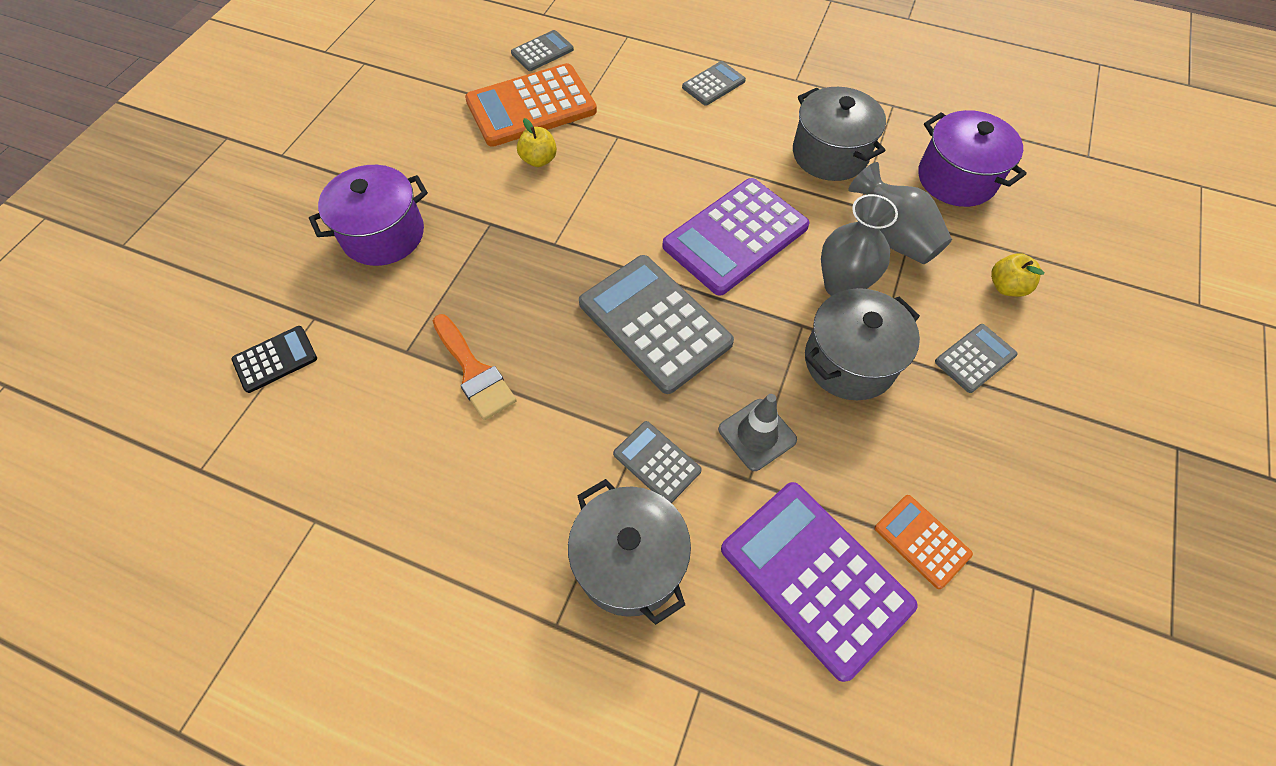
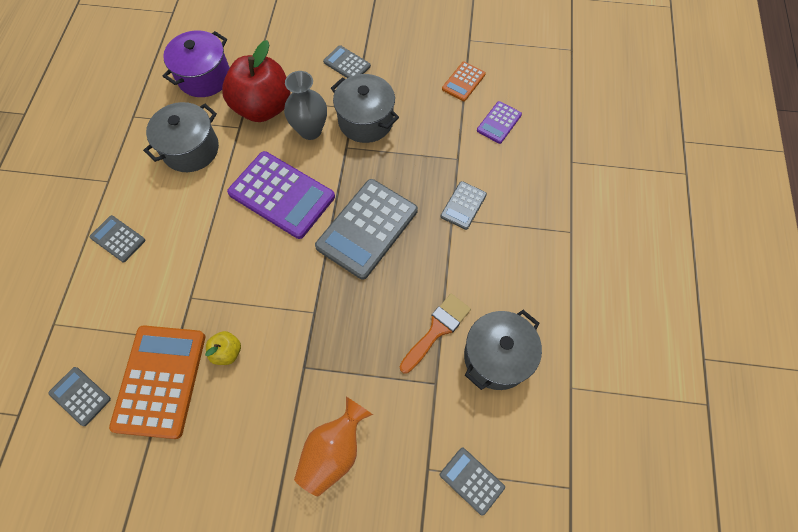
camera: 105 degrees left, 5 degrees up
(275, 359) = (472, 480): black calculator -> grey calculator
(383, 234) = (334, 451): purple pot -> orange vase
(531, 106) = (160, 381): orange calculator -> orange calculator turned 135 degrees counterclockwise
(630, 562) = (524, 205): grey pot -> grey pot (497, 357)
(757, 434) = (429, 159): grey traffic cone -> none
(815, 576) = (499, 122): purple calculator -> purple calculator, size x0.50
(892, 237) = (263, 107): grey vase -> red apple
(1006, 287) = (291, 51): yellow apple -> none

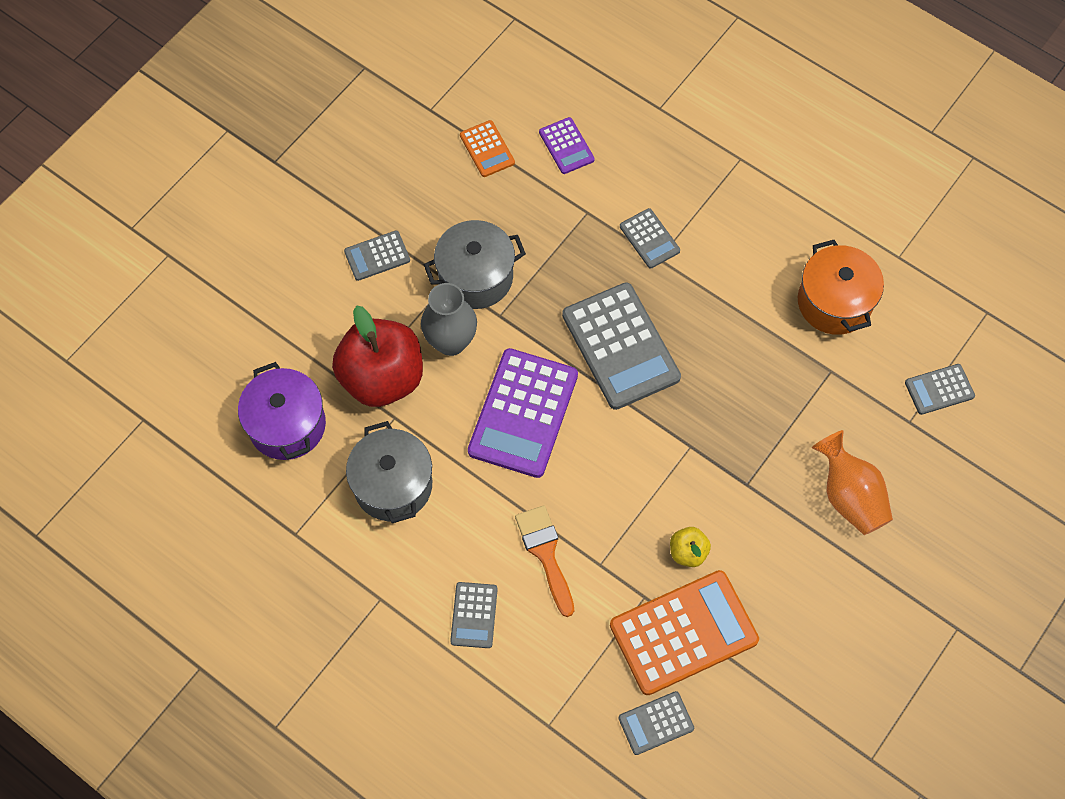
camera: 60 degrees left, 0 degrees up
(118, 239) = (474, 615): grey calculator -> grey calculator turned 60 degrees counterclockwise
(160, 381) = (683, 633): orange calculator -> orange calculator turned 120 degrees clockwise
(281, 195) = (523, 413): purple calculator -> purple calculator turned 135 degrees clockwise
(437, 330) = (776, 340): orange brush -> orange brush (545, 554)
(497, 357) = (834, 302): grey pot -> orange pot

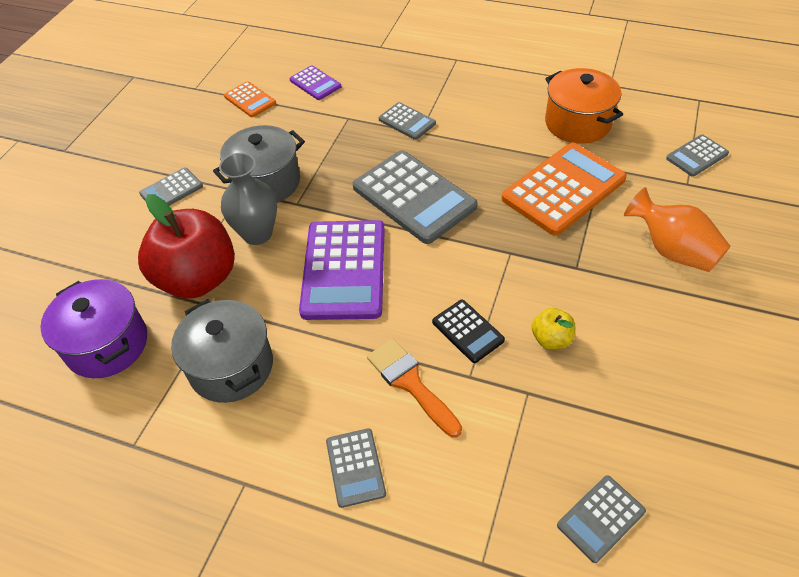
camera: 15 degrees left, 15 degrees down
(615, 519) = (467, 331): none -> black calculator
(683, 633) = (584, 414): orange calculator -> orange calculator (563, 189)

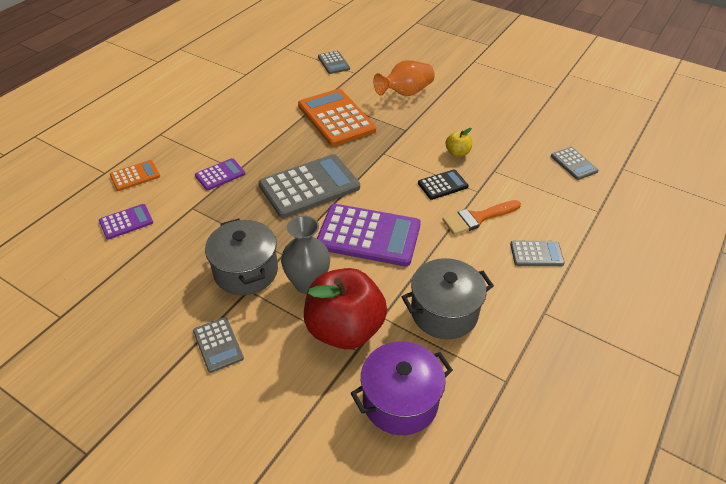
camera: 80 degrees left, 5 degrees down
(250, 100) = (116, 272): orange calculator -> orange calculator (135, 176)
(407, 121) = (220, 175): grey calculator -> purple calculator
(577, 123) = (276, 97): orange pot -> none

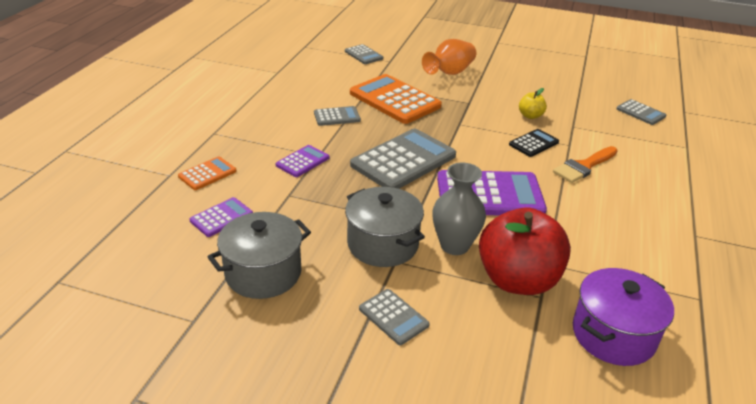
camera: 15 degrees left, 10 degrees down
(444, 312) = (604, 250): grey pot -> grey pot (263, 273)
(536, 254) = (656, 188): grey calculator -> grey calculator (337, 117)

